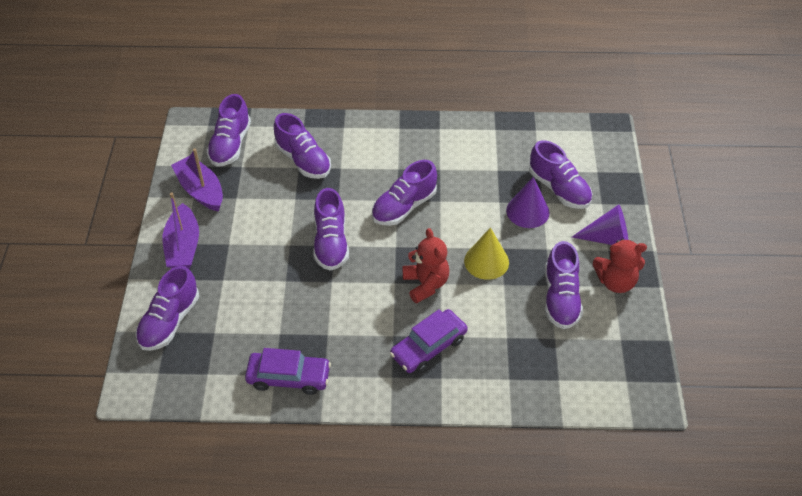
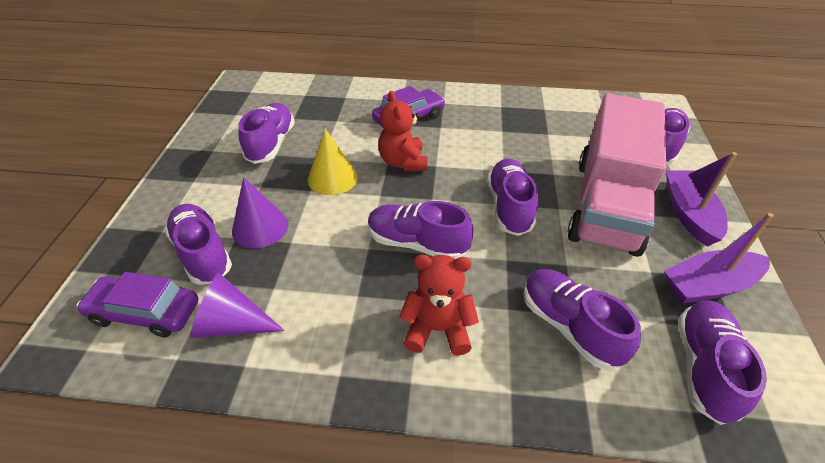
camera: 175 degrees left, 5 degrees down
(201, 190) = (708, 285): purple boat -> purple boat turned 105 degrees clockwise
(248, 251) = (606, 204): none -> pink truck
(289, 377) = (532, 106): purple car -> purple car (145, 312)
(404, 207) = (417, 243): purple shoe -> purple shoe turned 120 degrees counterclockwise
(607, 238) = (184, 192): purple cone -> purple cone (232, 324)
(615, 282) = (207, 153): red teddy bear -> red teddy bear (438, 329)

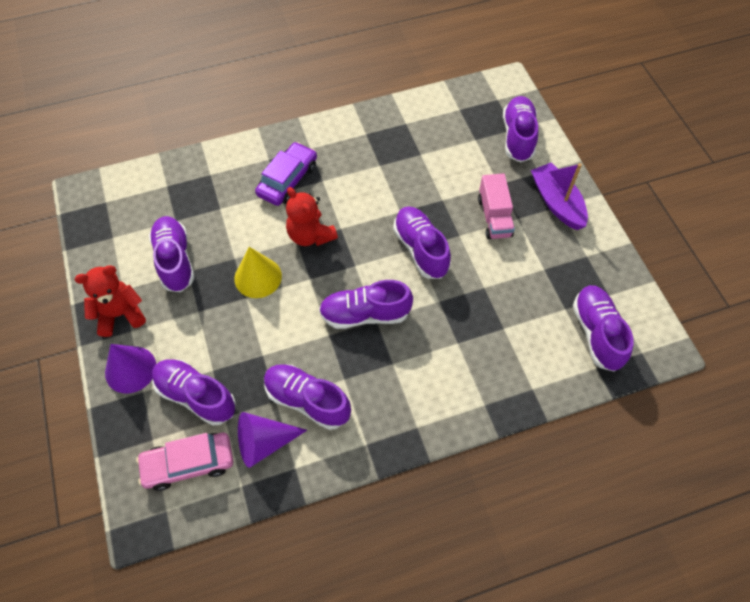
camera: 25 degrees left, 15 degrees up
(145, 312) = (188, 463): purple car -> pink car
(260, 227) = (227, 352): purple cone -> purple cone (130, 369)
(438, 329) = (416, 380): red teddy bear -> red teddy bear (120, 314)
(569, 326) = (504, 339): purple shoe -> purple shoe (307, 400)
(606, 204) = (494, 217): pink truck -> pink truck, size x0.47
(708, 285) = (585, 265): purple boat -> none

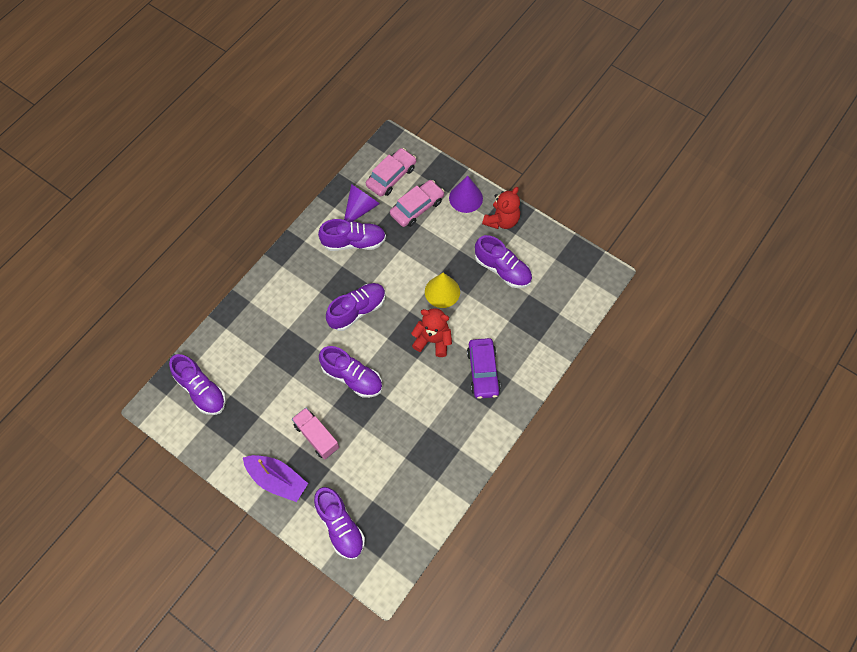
camera: 145 degrees right, 5 degrees up
(196, 396) = (417, 207): purple shoe -> pink car

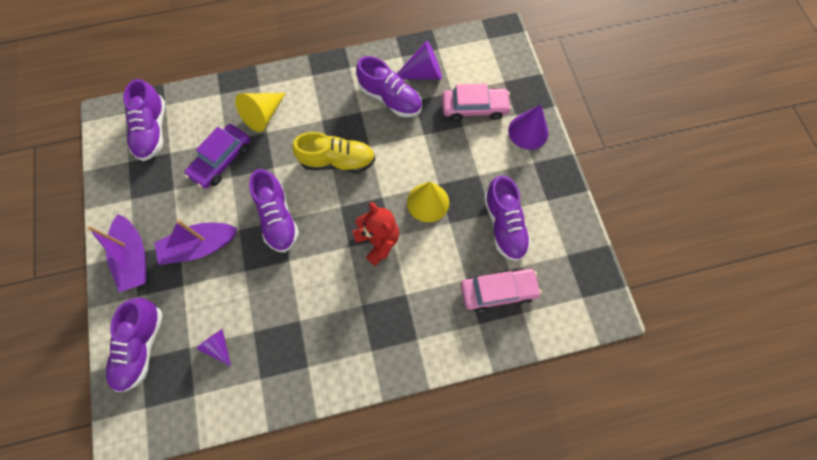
camera: 40 degrees right, 5 degrees up
(274, 319) = (263, 115): none -> yellow cone
(316, 436) = (200, 246): pink truck -> purple boat
(357, 310) = (337, 161): purple shoe -> yellow shoe
(391, 176) = (476, 64): pink car -> pink car (498, 291)
(391, 484) = (218, 346): none -> purple cone
(483, 371) = (397, 309): purple car -> purple car (221, 160)
(501, 220) = (545, 177): red teddy bear -> none

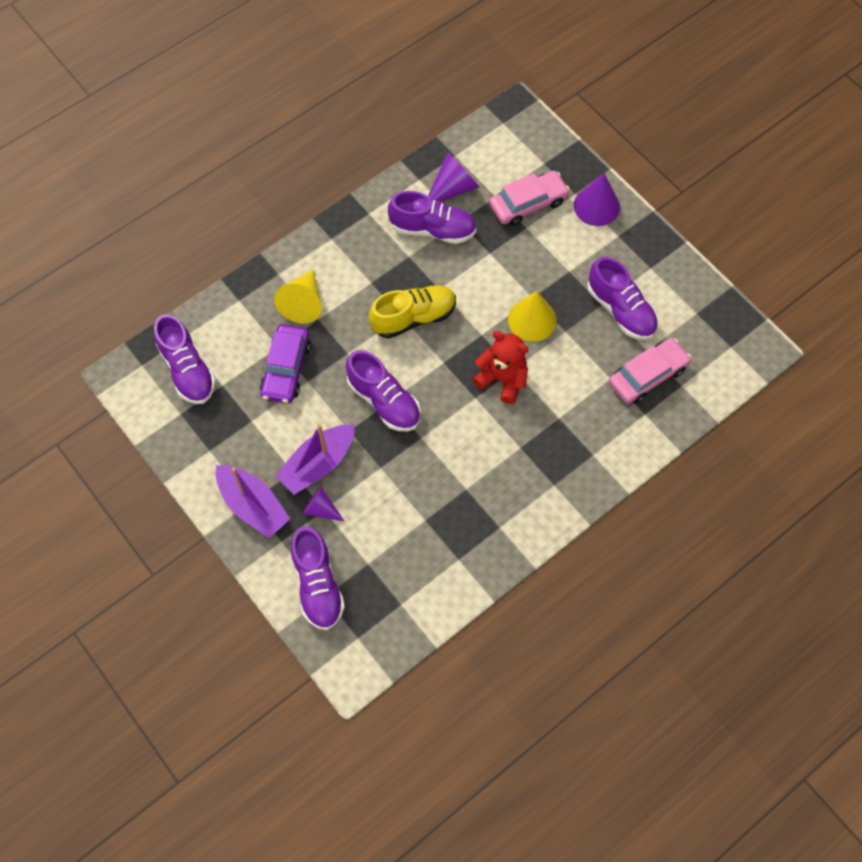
camera: 25 degrees left, 5 degrees down
(218, 346) = (397, 549): purple cone -> purple cone (321, 509)

